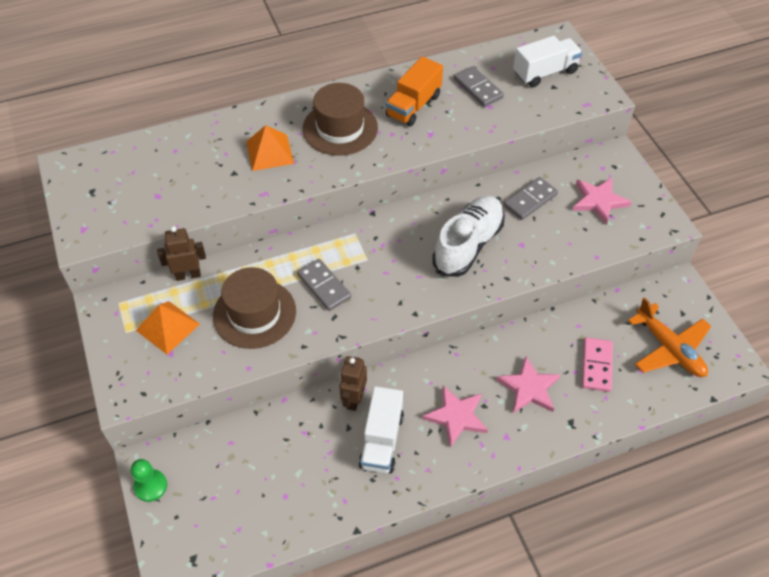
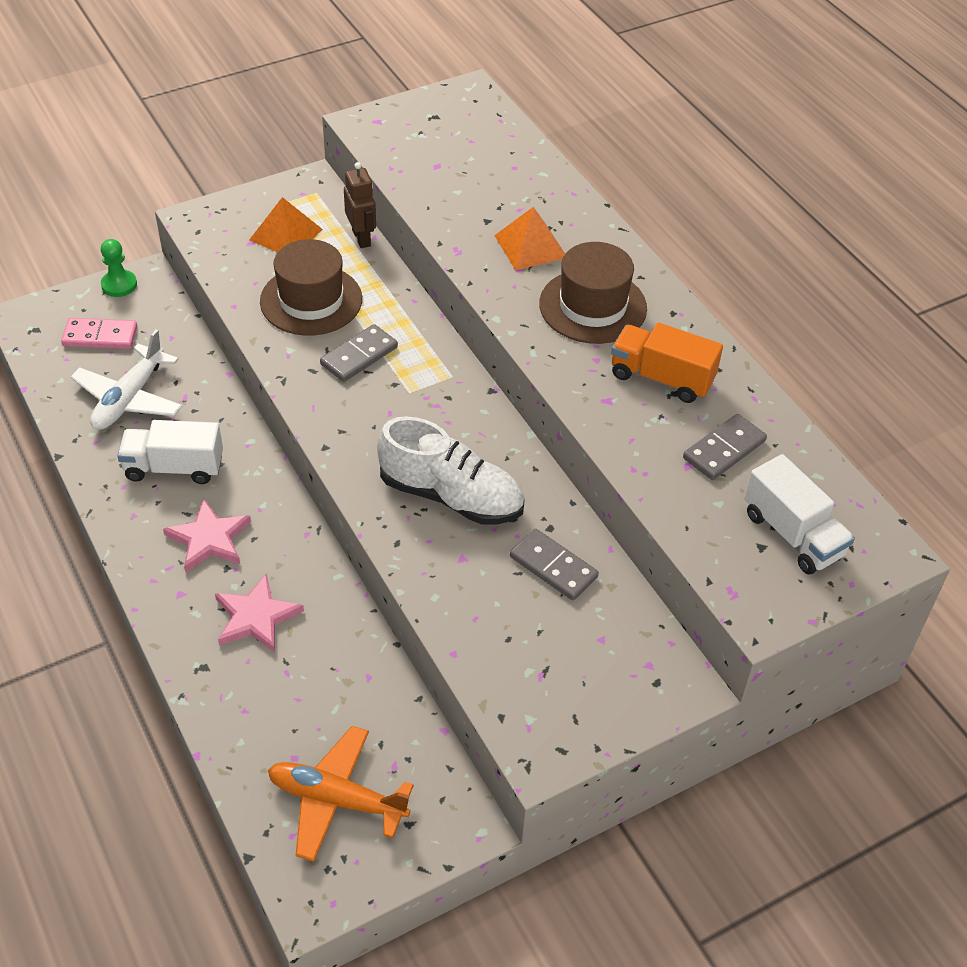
camera: 80 degrees right, 5 degrees down
(299, 475) = (129, 399): none -> white plane
(354, 399) = (231, 436): brown robot -> none
(596, 366) = (298, 699): pink domino -> pink domino (100, 336)
(598, 201) = (571, 658): pink star -> none
(669, 349) = (336, 799): orange plane -> orange plane turned 60 degrees clockwise

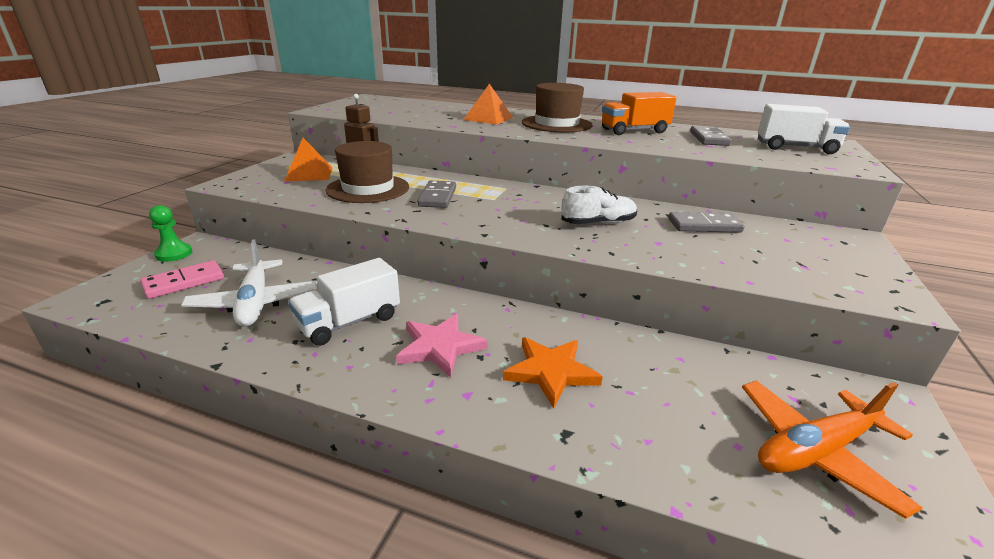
camera: 40 degrees left, 20 degrees down
(256, 617) = (550, 372): pink star -> orange star
(451, 496) = (598, 223): white shoe -> white shoe, size x0.64

